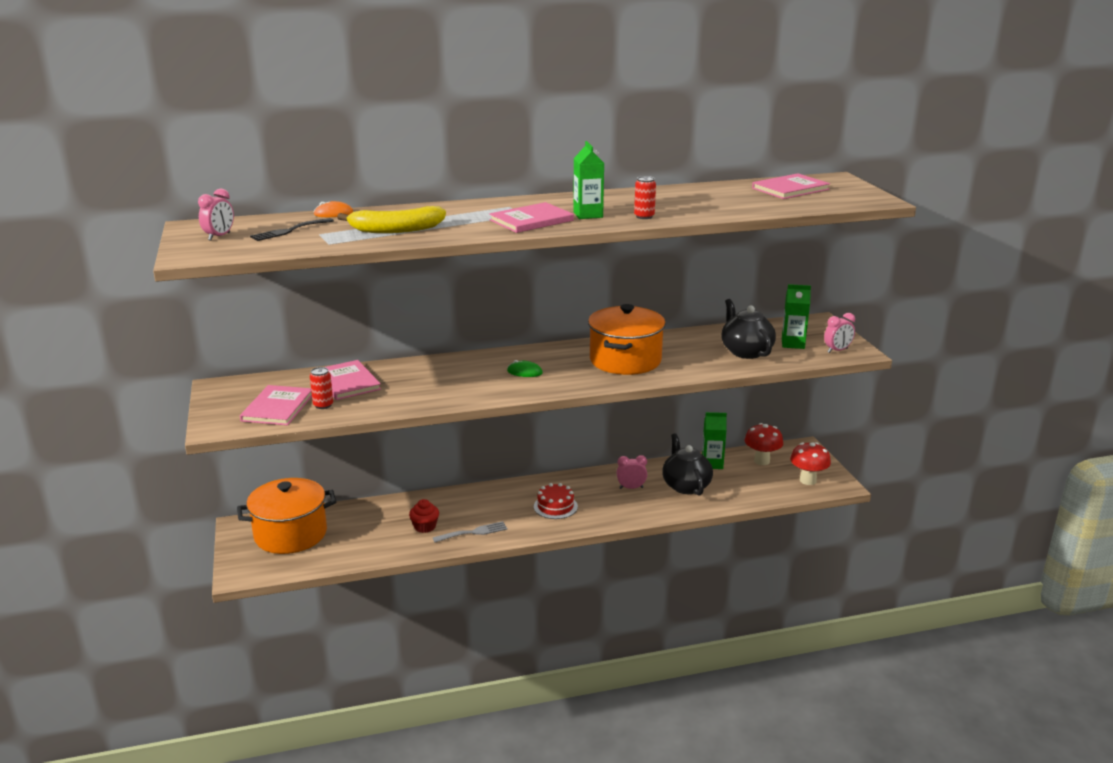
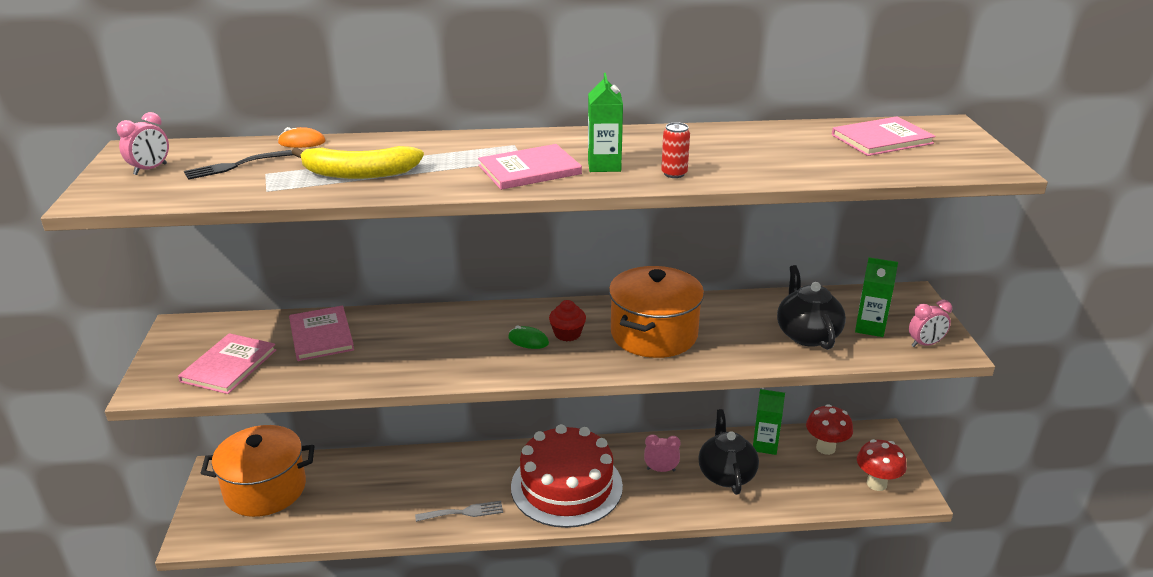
camera: 10 degrees right, 5 degrees up
(323, 405) = (280, 367): red can -> none
(425, 526) = (412, 497): red cupcake -> red cupcake (567, 334)
(555, 506) = (566, 486): red cake -> red cake, size x2.18

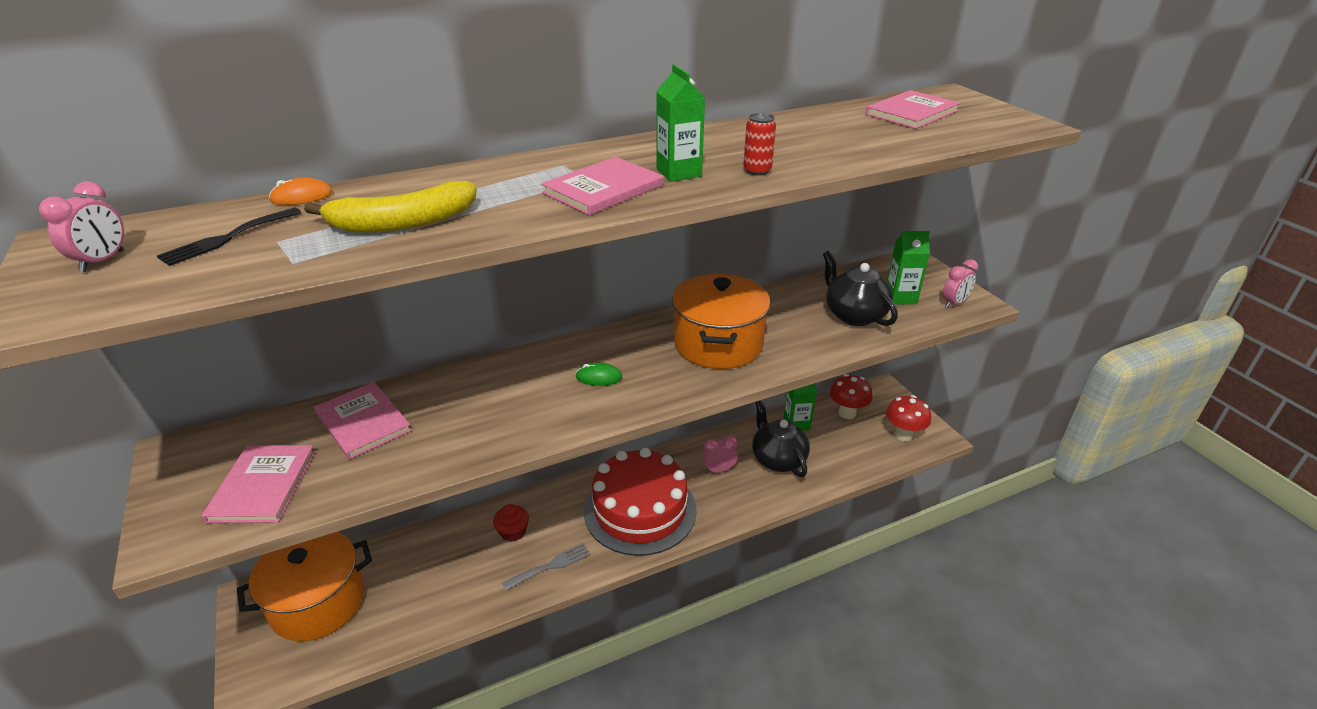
camera: 20 degrees left, 5 degrees up
(567, 334) = (634, 361): red cupcake -> red cupcake (513, 532)

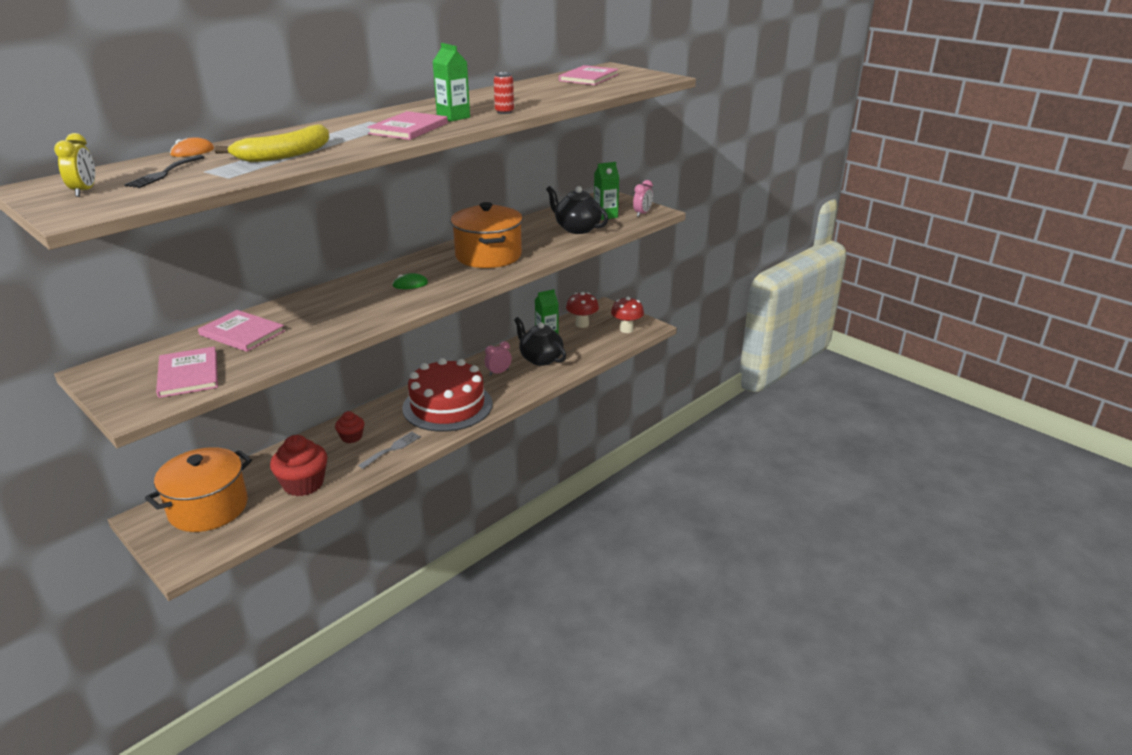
camera: 20 degrees left, 5 degrees down
(103, 261) = (84, 191): pink clock -> yellow clock
(431, 595) = (303, 484): none -> red cupcake

